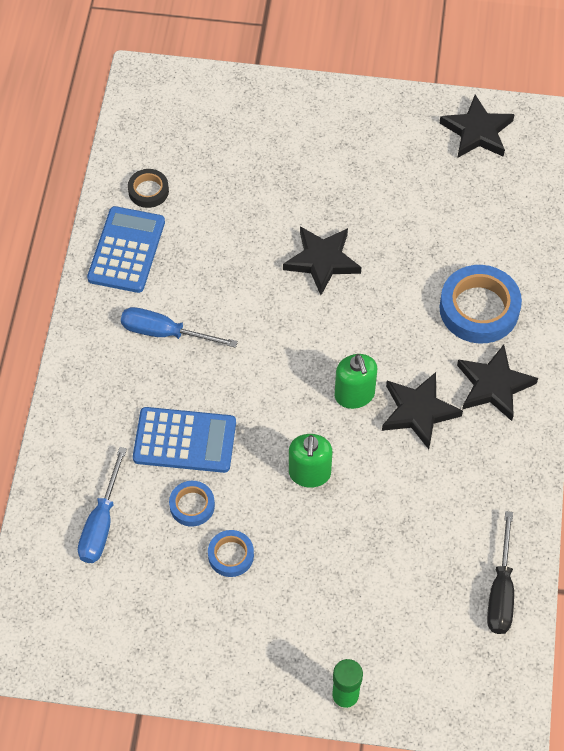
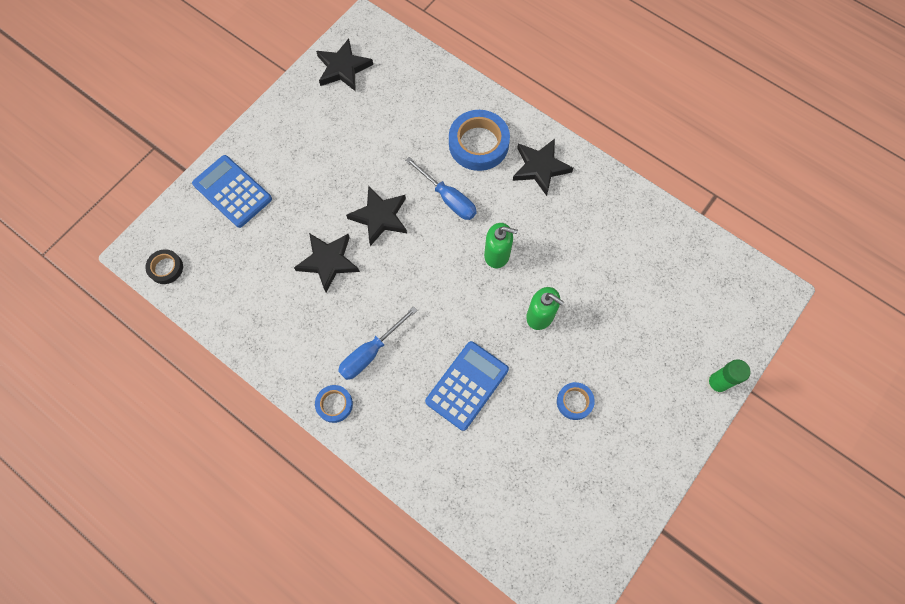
camera: 60 degrees left, 10 degrees up
(101, 523) = (500, 480): blue screwdriver -> blue screwdriver (448, 198)
(126, 250) = (282, 343): blue calculator -> blue calculator (232, 191)
(148, 191) = (241, 300): black tape -> black tape (166, 268)
(192, 505) = (521, 408): blue tape -> blue tape (334, 404)
(418, 412) = (533, 222): black star -> black star (328, 261)
(501, 591) = (687, 247): black screwdriver -> none

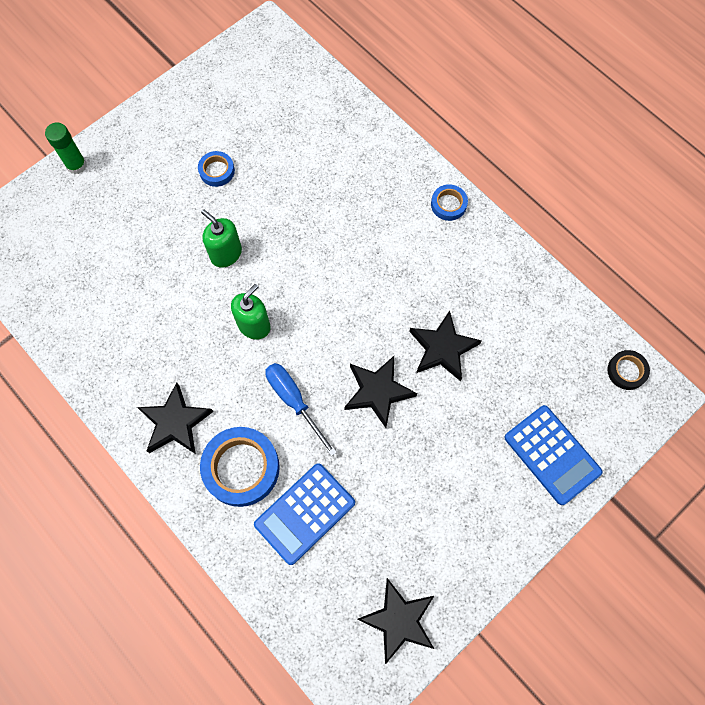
camera: 170 degrees left, 0 degrees up
(370, 352) = (407, 246): blue screwdriver -> none
(467, 385) = (316, 201): blue calculator -> blue calculator (305, 513)
(497, 254) = (254, 325): green soap dispenser -> green soap dispenser turned 105 degrees clockwise

